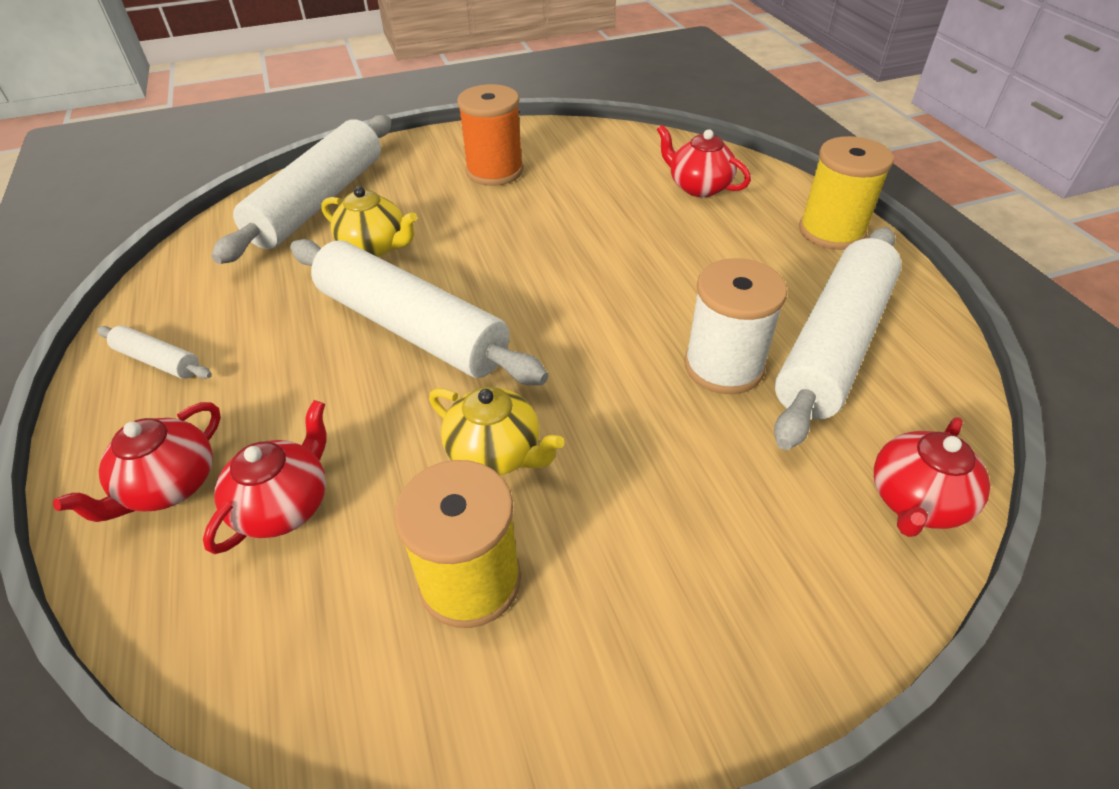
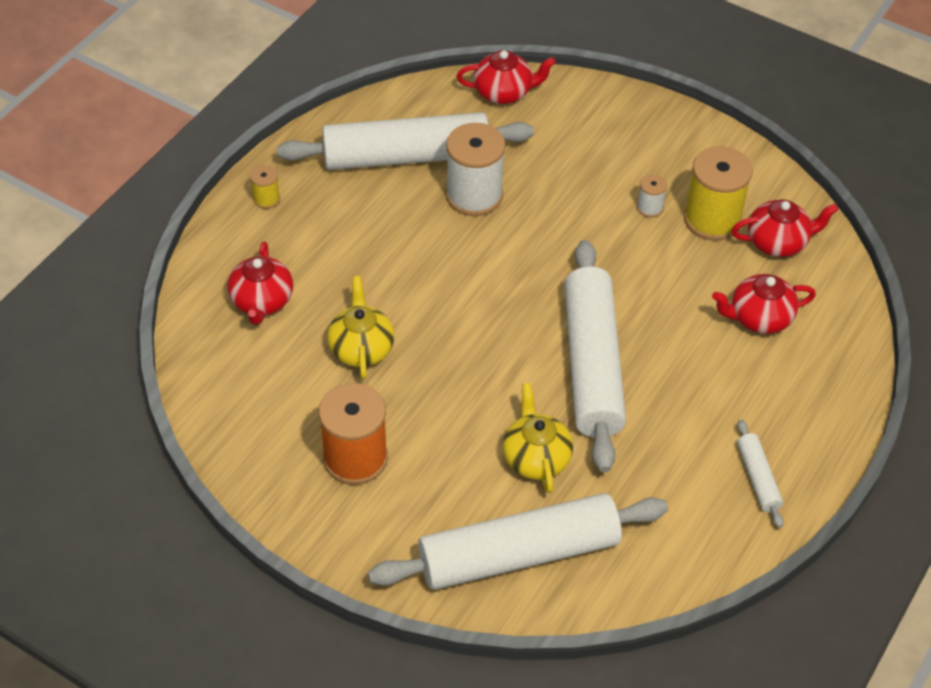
camera: 130 degrees left, 5 degrees up
(169, 486) = (806, 377): red teapot -> red teapot (778, 242)
(496, 453) = (638, 256): yellow teapot -> yellow teapot (361, 348)
(558, 521) = (650, 208): none -> white spool
(831, 231) = (266, 199): yellow spool -> yellow spool, size x0.47

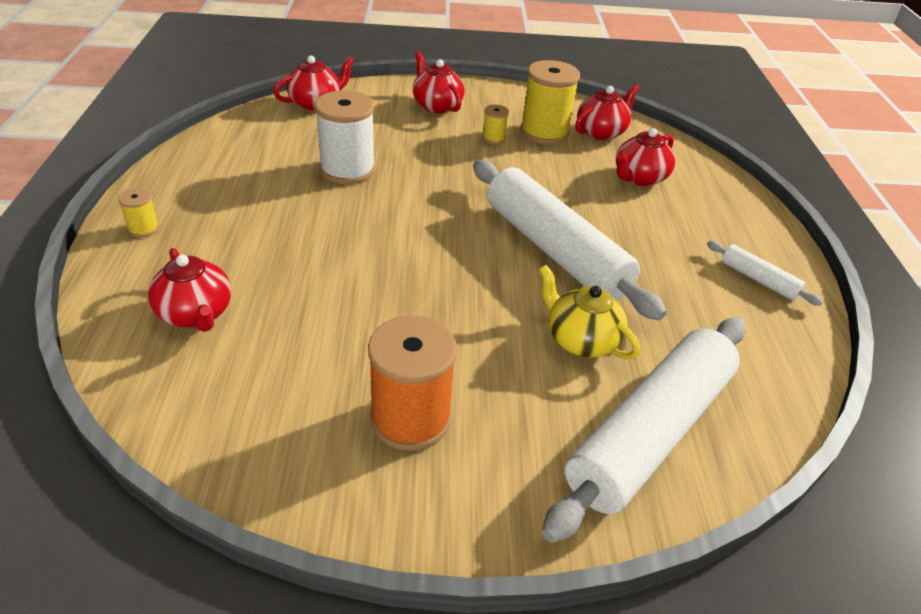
camera: 35 degrees left, 10 degrees down
(361, 348) = (336, 315): yellow teapot -> none
(406, 157) = (264, 161): white rolling pin -> none
(627, 139) = (436, 105): none -> red teapot
(650, 208) = (493, 138): white spool -> yellow spool

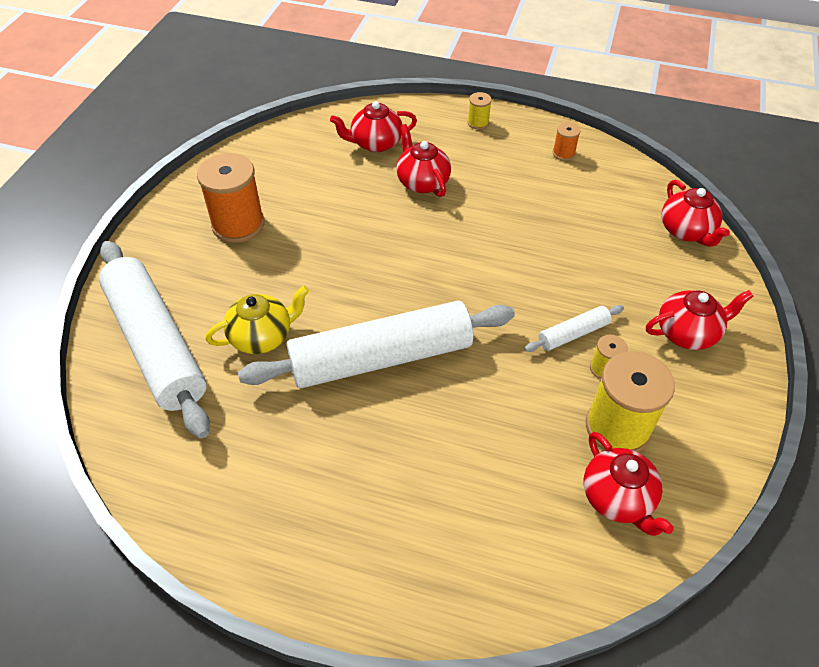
camera: 110 degrees right, 10 degrees up
(205, 166) = (563, 153): none -> orange spool
(347, 170) = (547, 237): white spool -> none
(639, 178) = (496, 495): red teapot -> red teapot (422, 182)
(758, 280) = (275, 527): white rolling pin -> white rolling pin (573, 334)

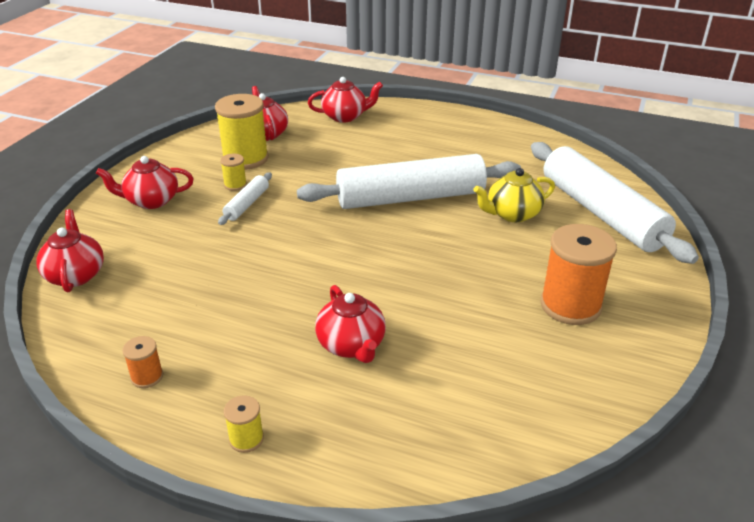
camera: 175 degrees left, 15 degrees down
(375, 143) = (410, 409): red teapot -> red teapot (345, 116)
(573, 334) = (247, 204): white rolling pin -> white rolling pin turned 45 degrees counterclockwise

